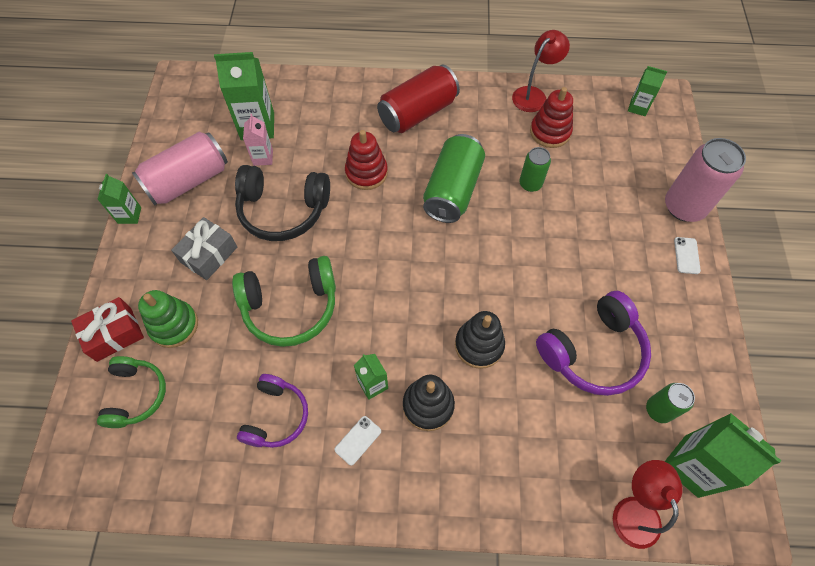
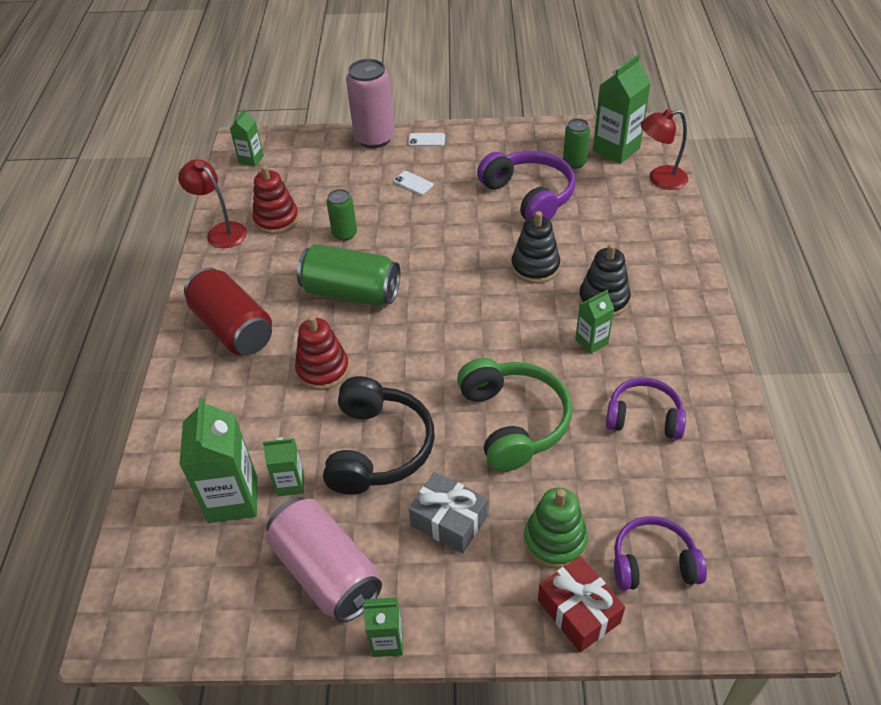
camera: 90 degrees left, 15 degrees down
(136, 395) = (653, 563): green headphones -> purple headphones
(263, 157) = (290, 483): pink carton -> green carton
(358, 440) = (651, 348): white phone -> white phone (413, 183)

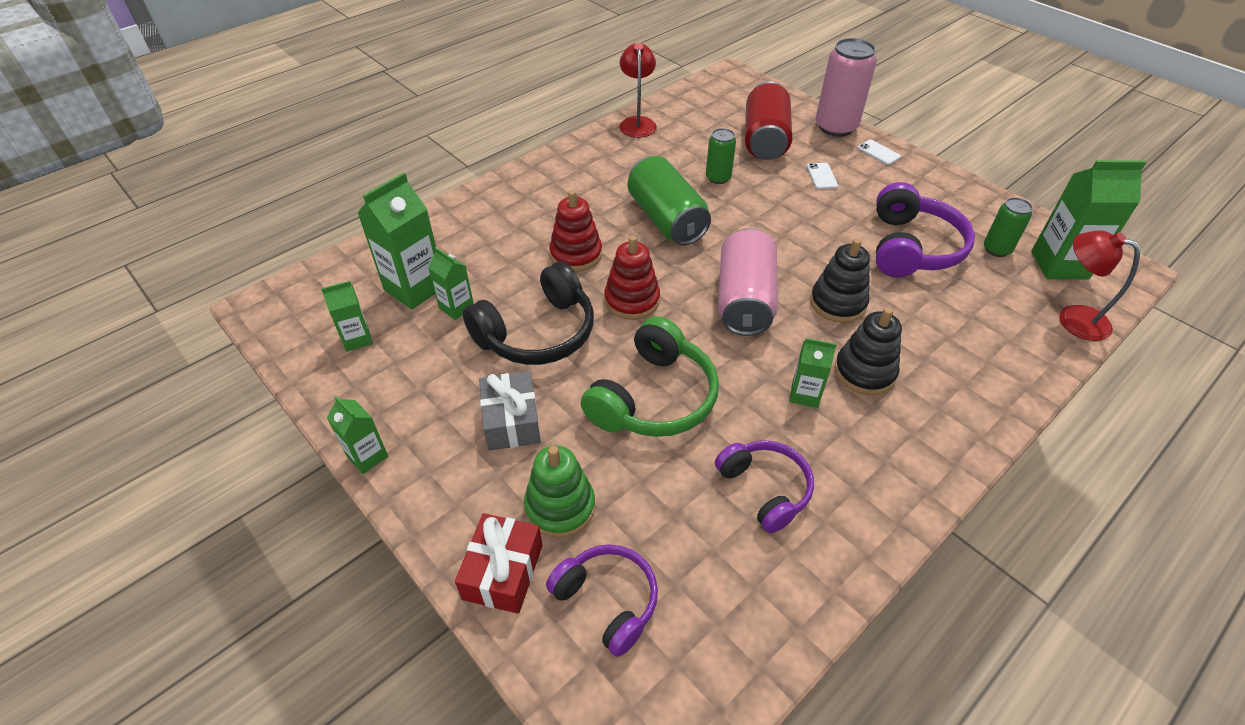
camera: 45 degrees right, 0 degrees up
(233, 328) = (560, 187): red can -> red can (765, 140)
(251, 159) = (722, 89): green carton -> green carton (357, 339)
(276, 219) = (684, 138): red stacking toy -> red stacking toy (632, 300)
(326, 572) = (398, 379): pink can -> pink can (744, 300)

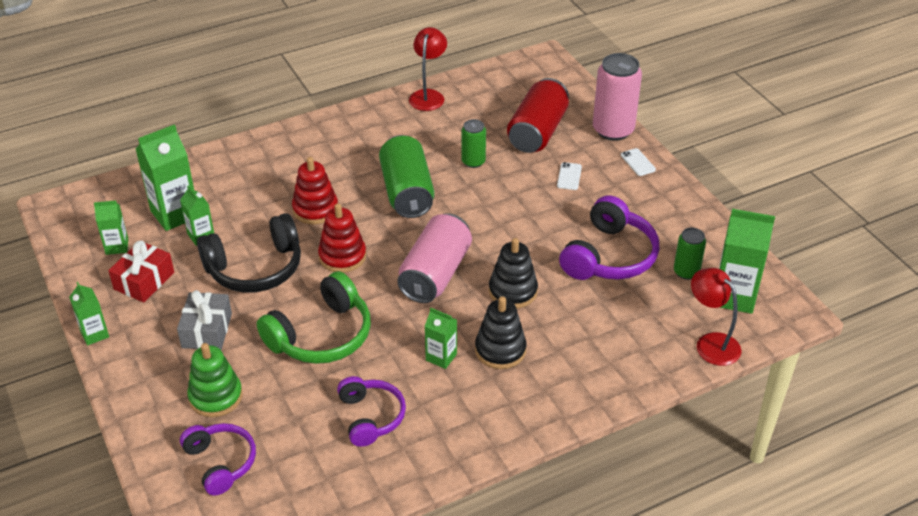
camera: 15 degrees right, 5 degrees down
(503, 572) = (158, 429): red gift -> red gift (144, 281)

